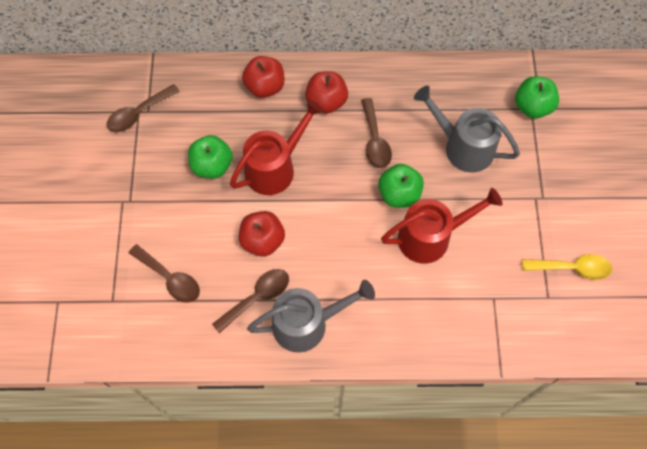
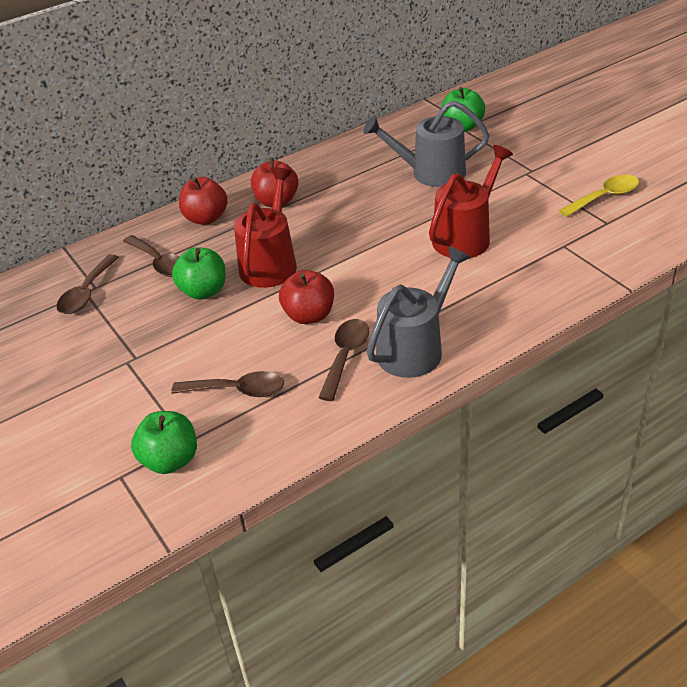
camera: 30 degrees left, 25 degrees down
(375, 140) = (348, 204): brown spoon -> brown spoon (159, 262)
(399, 194) = (407, 225): green apple -> green apple (170, 460)

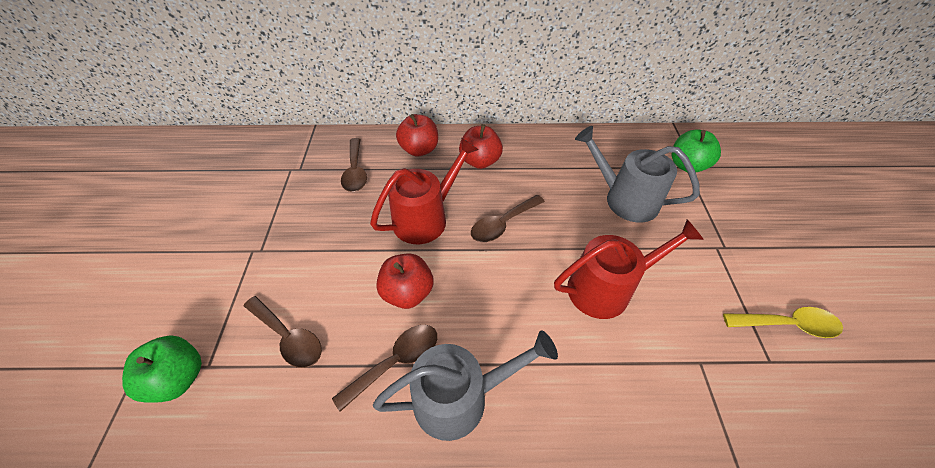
camera: 30 degrees right, 10 degrees up
(86, 292) = (290, 170): brown spoon -> brown spoon (503, 224)
(203, 291) = (358, 216): green apple -> none

